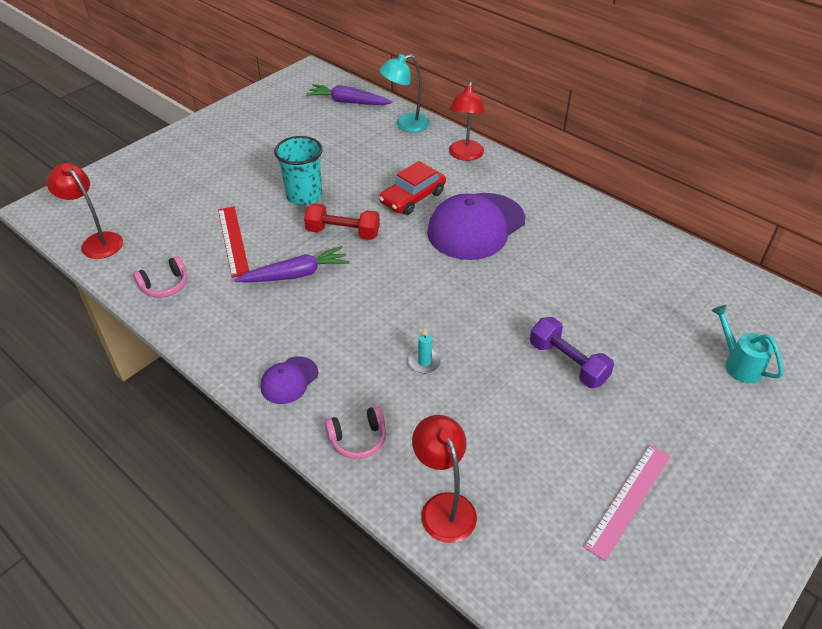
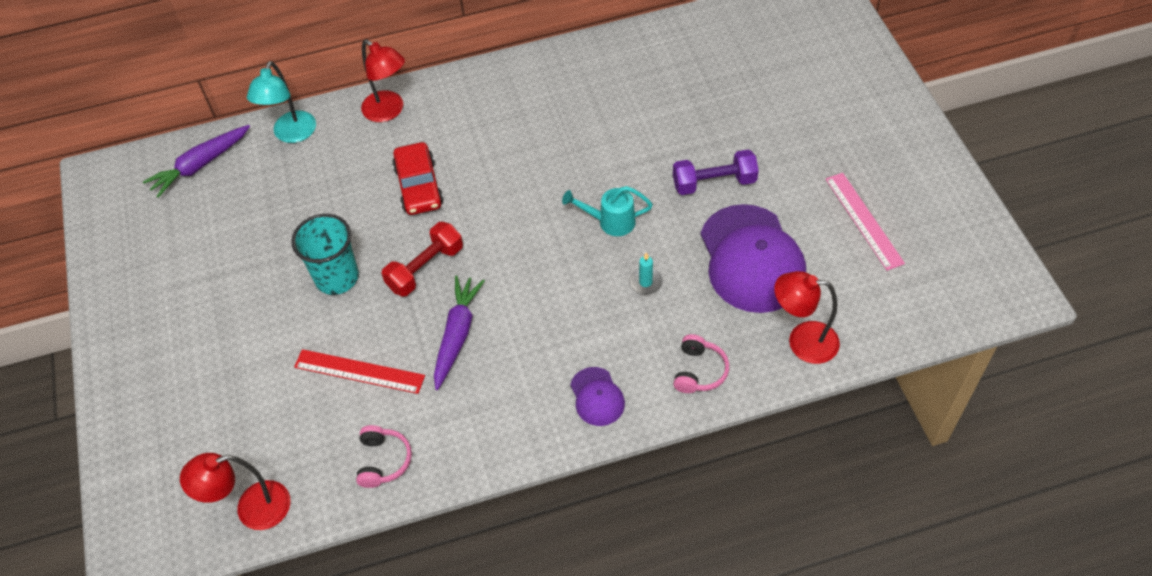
camera: 55 degrees left, 10 degrees up
(476, 226) = (502, 157): purple cap -> purple cap (751, 259)
(738, 363) = (786, 78): turquoise watering can -> turquoise watering can (610, 222)

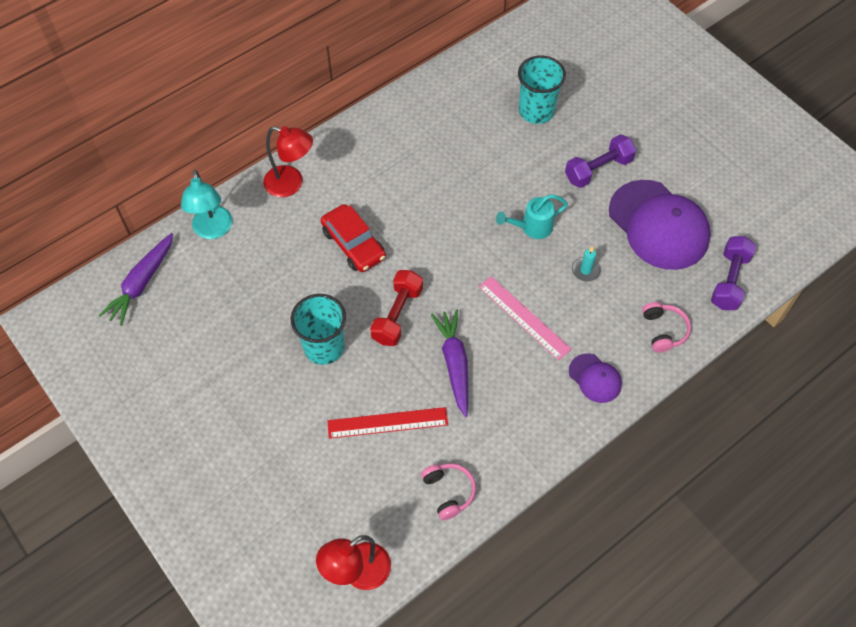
camera: 25 degrees left, 5 degrees up
(677, 105) = (536, 111): none -> turquoise cup
(802, 341) = (729, 280): red lamp -> purple dumbbell
(864, 220) = (728, 167): pink ruler -> pink ruler (524, 317)

